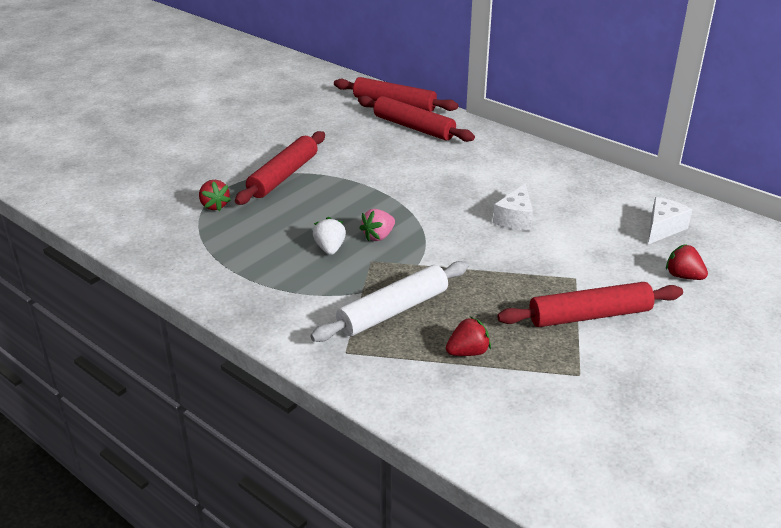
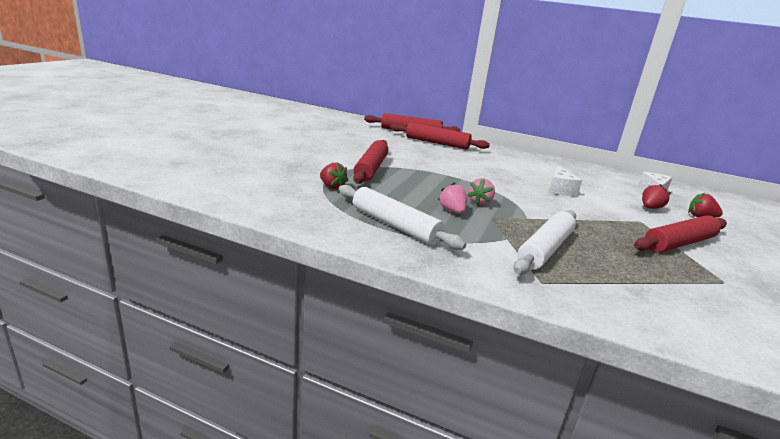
camera: 20 degrees left, 10 degrees down
(245, 266) = (395, 225): none -> white rolling pin
(330, 248) = (452, 211): white strawberry -> pink strawberry
(468, 352) = (632, 274): red strawberry -> red strawberry (650, 208)

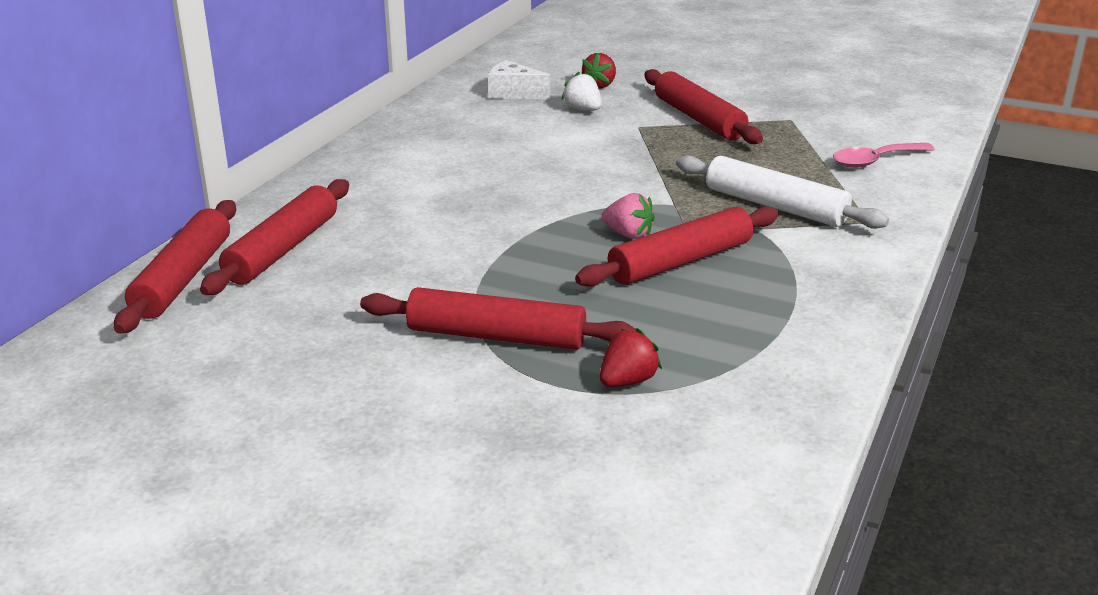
camera: 85 degrees left, 5 degrees up
(395, 225) = (768, 315): white rolling pin -> none
(452, 211) = (680, 262): pink strawberry -> red rolling pin
(560, 189) = (534, 160): white cheese -> none
(650, 208) = (583, 109): red strawberry -> white strawberry
(671, 309) = (875, 161): none -> pink spoon

